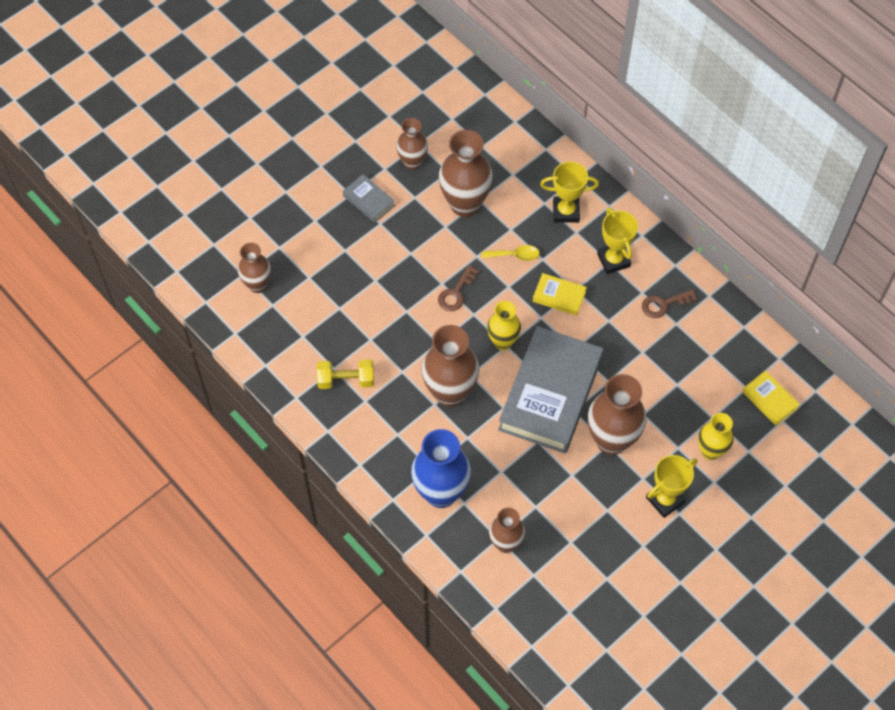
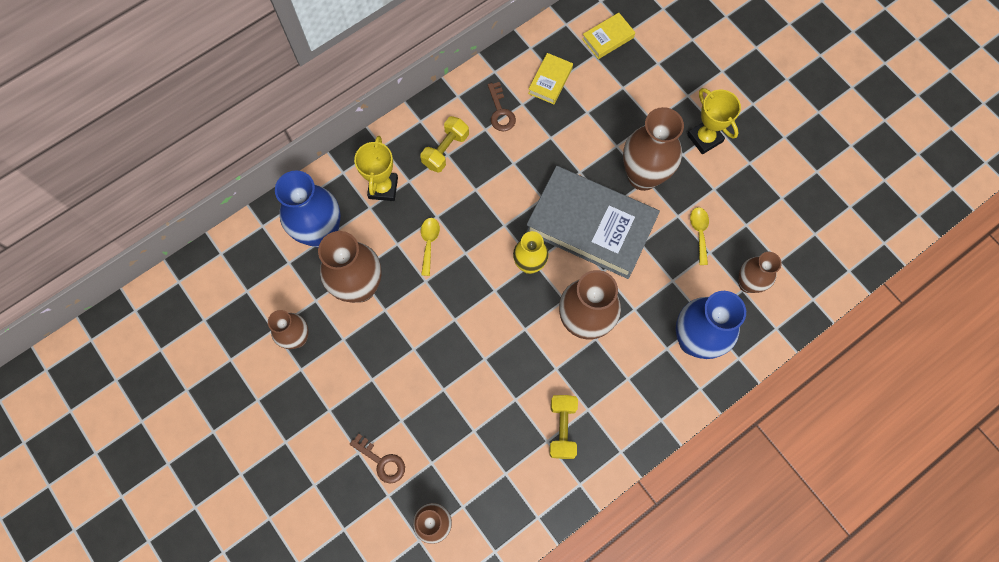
camera: 85 degrees left, 10 degrees up
(368, 201) = (340, 390): grey book -> none
(456, 293) = (467, 306): brown key -> brown key (382, 461)
(513, 168) = (321, 233): none -> blue vase
(556, 496) = (699, 232): none -> yellow spoon
(559, 296) = (482, 205): yellow book -> yellow book (550, 81)
(613, 260) = (445, 150): yellow trophy -> yellow dumbbell
(710, 451) = (657, 94): yellow vase -> none

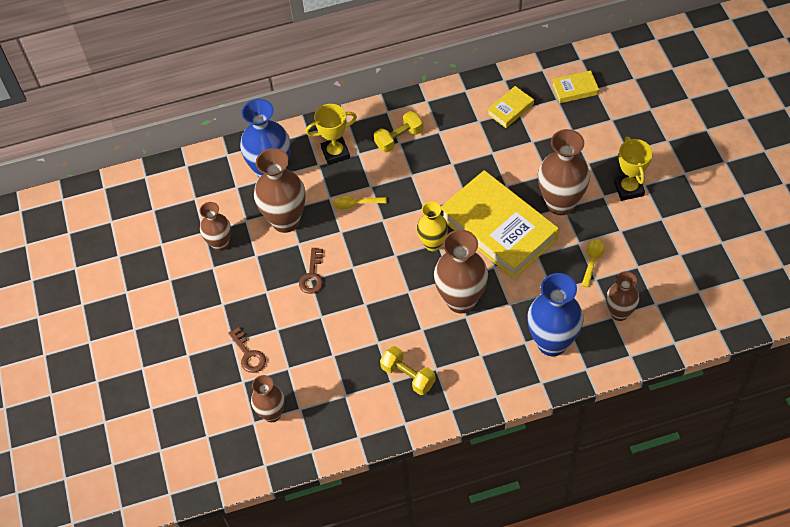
camera: 25 degrees right, 15 degrees down
(383, 188) = (335, 153): yellow trophy -> yellow trophy turned 45 degrees clockwise
(429, 243) = (356, 204): yellow spoon -> yellow spoon turned 120 degrees counterclockwise
(500, 112) = (457, 122): brown key -> brown key (312, 275)
(562, 428) = (408, 376): yellow dumbbell -> yellow dumbbell turned 75 degrees counterclockwise
(591, 225) = (498, 229): grey book -> yellow book

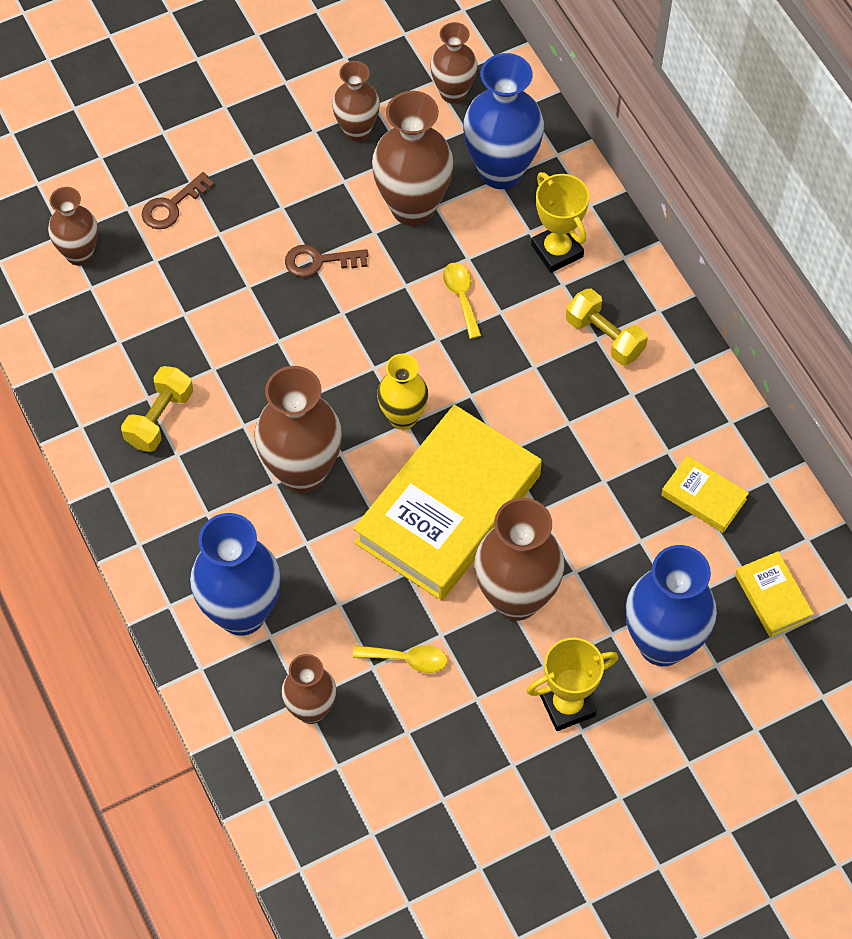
camera: 75 degrees right, 5 degrees up
(207, 189) = (453, 93): none -> brown vase
(596, 141) = (662, 643): none -> blue vase

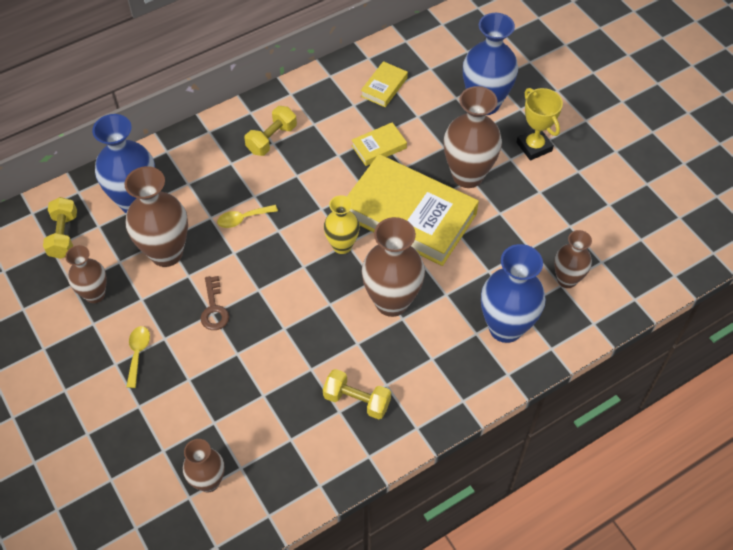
camera: 95 degrees left, 5 degrees down
(172, 206) = (162, 417): brown key -> none
(407, 659) = (520, 229): yellow spoon -> yellow spoon (138, 353)
(453, 93) = (64, 235): brown vase -> yellow dumbbell
(557, 251) = (204, 167): yellow trophy -> none
(772, 597) = (445, 55): yellow book -> yellow book (379, 147)

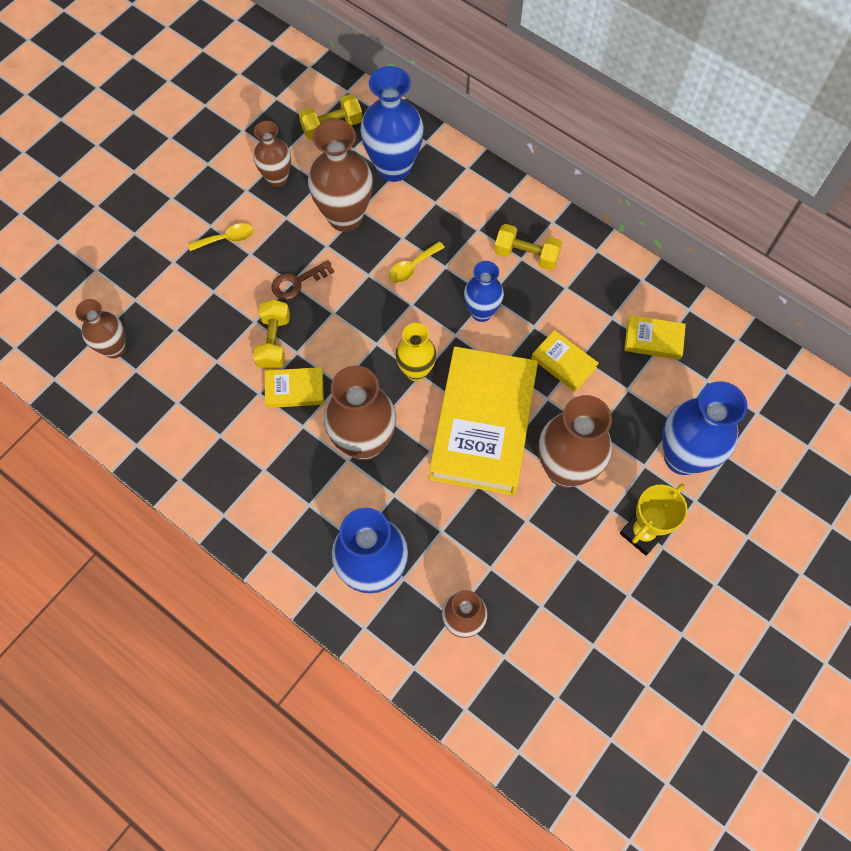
camera: 70 degrees right, 10 degrees up
(243, 219) = (412, 267): yellow spoon -> yellow spoon turned 90 degrees counterclockwise
(309, 185) = (481, 312): none -> blue vase
(320, 340) = (294, 390): none -> yellow book
(357, 400) = (237, 447): yellow dumbbell -> yellow dumbbell (274, 342)

